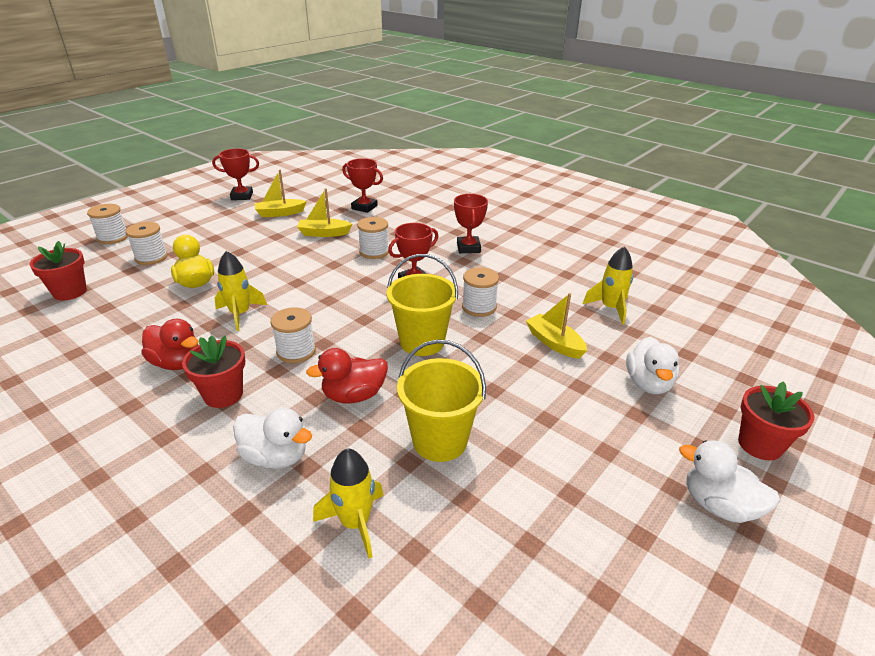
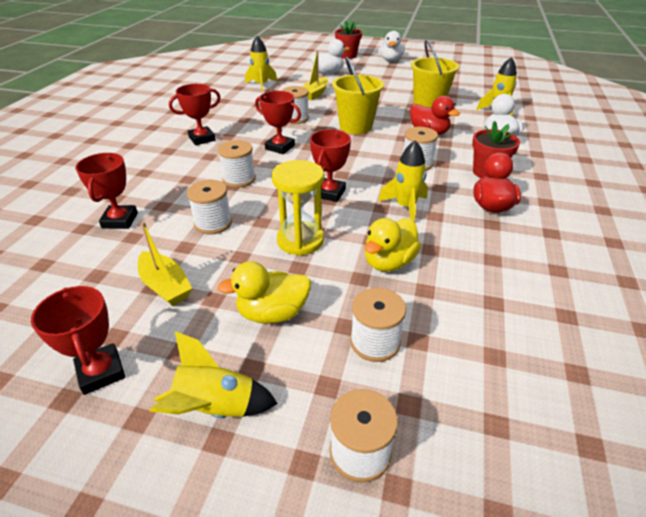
camera: 115 degrees left, 5 degrees up
(70, 292) = (512, 362): red flower pot -> none
(184, 214) = (215, 407): none -> yellow rocket
(215, 236) = (272, 313): none -> yellow duck
(263, 258) = (300, 240): none -> yellow hourglass
(306, 285) = (329, 193): none -> red trophy
(324, 233) = (213, 223): yellow boat -> white spool

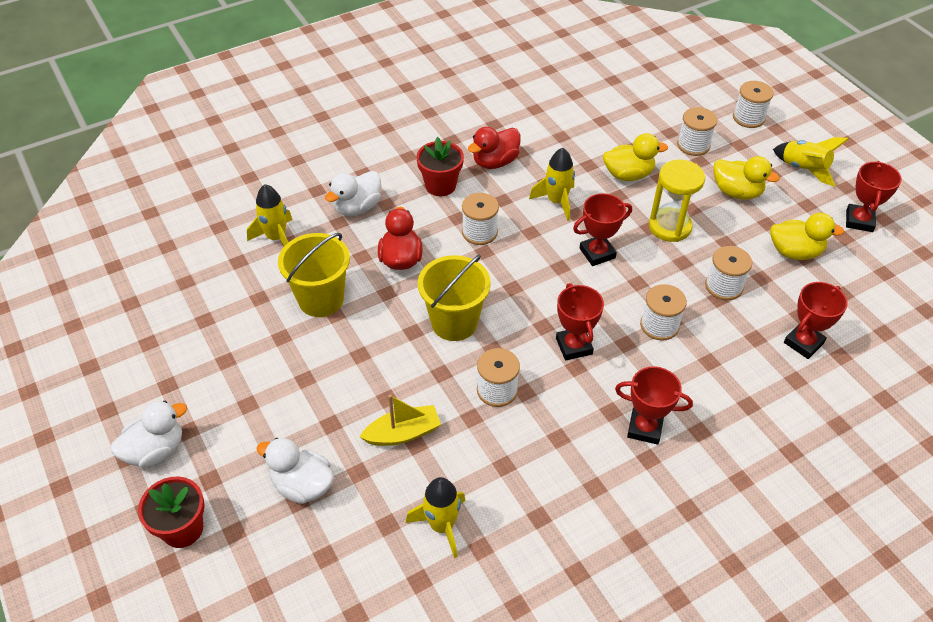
camera: 135 degrees left, 10 degrees up
(165, 286) = (795, 252): yellow boat -> yellow duck

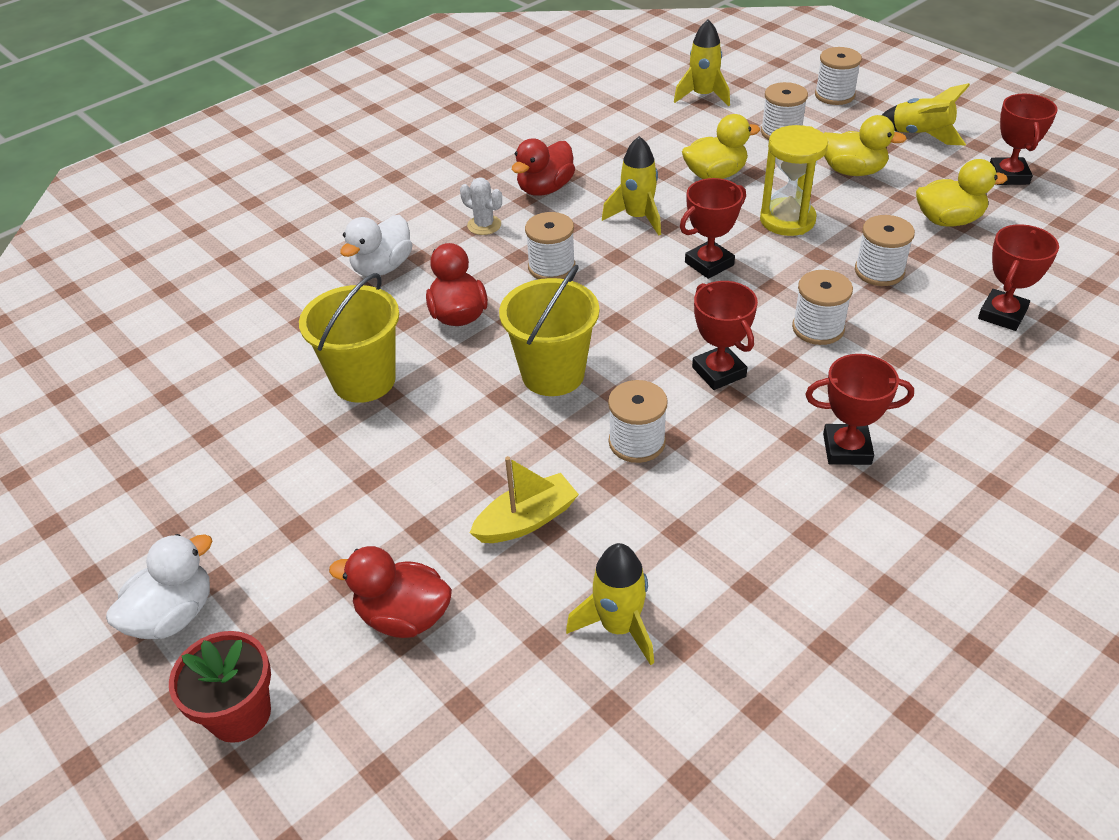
camera: 10 degrees left, 5 degrees down
(276, 238) = (283, 320): yellow rocket -> yellow rocket (703, 96)
(302, 485) = (403, 616): white duck -> red duck
(440, 185) = (484, 225): red flower pot -> white cactus

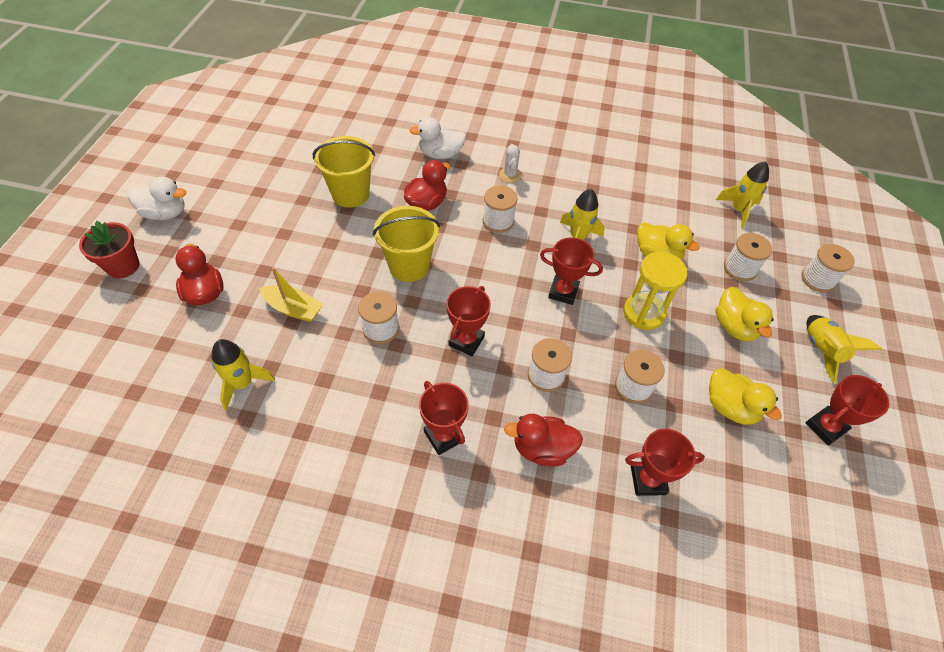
camera: 50 degrees right, 10 degrees up
(545, 189) = (566, 183): red duck -> red duck (542, 449)

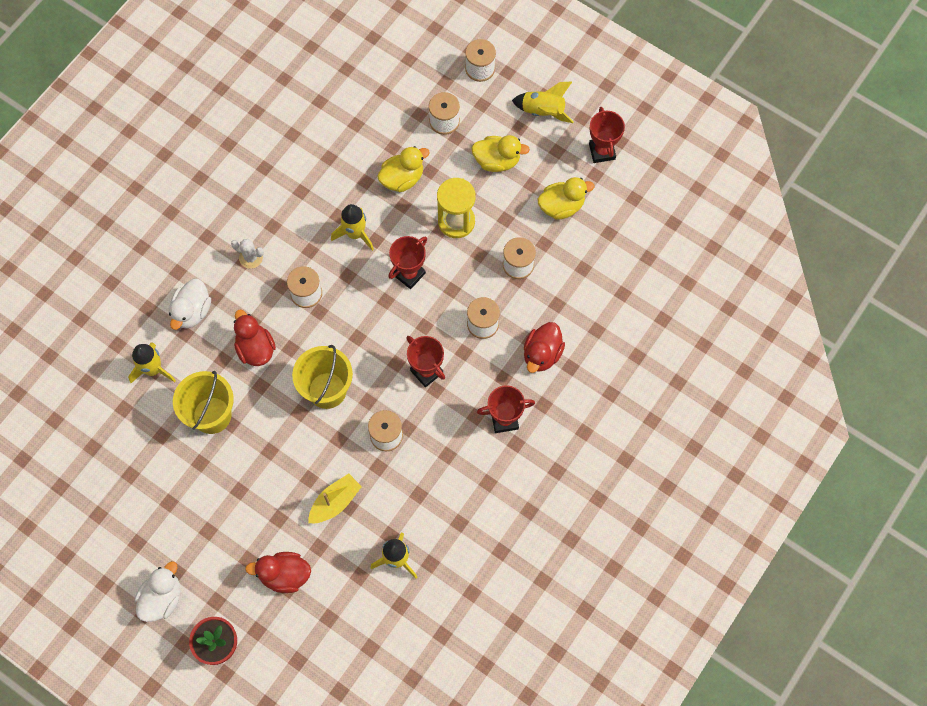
camera: 65 degrees left, 15 degrees up
(648, 480) = (593, 293): red trophy -> none
(738, 210) = (382, 82): yellow rocket -> yellow rocket (153, 369)

